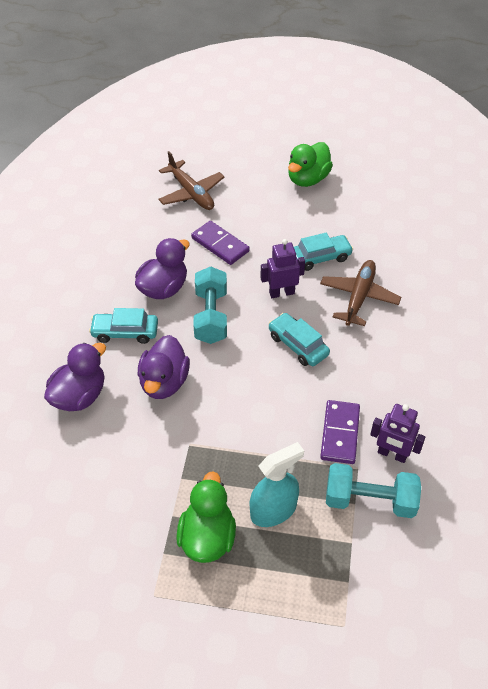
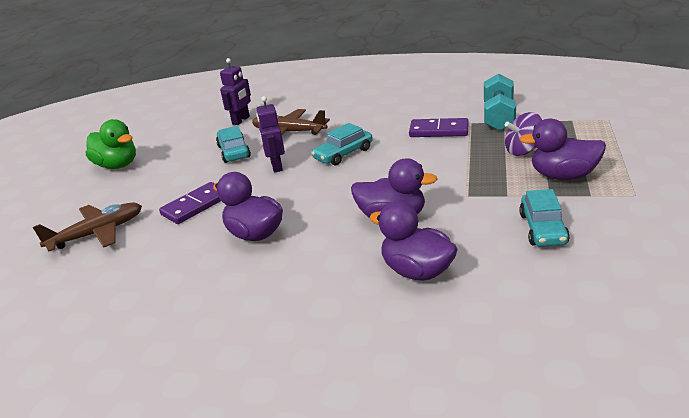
camera: 85 degrees left, 20 degrees down
(125, 332) = (319, 252): turquoise car -> turquoise car (543, 229)
(207, 537) = (563, 176): green duck -> purple duck
(211, 316) = (302, 200): turquoise dumbbell -> none
(273, 510) = (523, 150): turquoise spray bottle -> purple spinning top
(392, 454) = (454, 112): purple robot -> purple robot (241, 120)

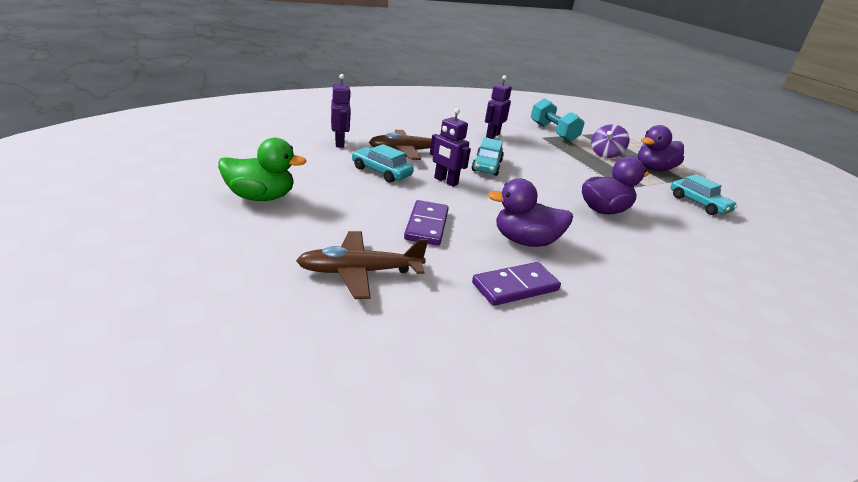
camera: 45 degrees left, 0 degrees up
(97, 234) = (360, 272): brown plane -> brown plane turned 120 degrees counterclockwise
(409, 118) = (492, 135): none -> purple robot
(417, 271) = (682, 245): purple duck -> none
(439, 131) = (529, 144): purple domino -> purple domino (515, 287)

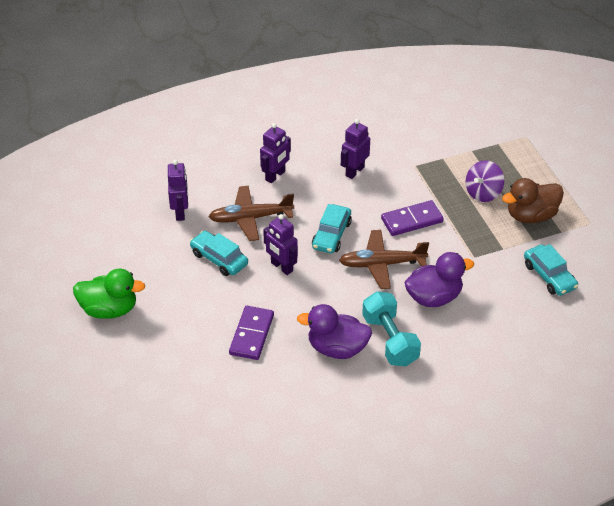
camera: 10 degrees right, 15 degrees up
(360, 272) = (190, 393): brown plane -> brown plane (382, 264)
(425, 132) = (275, 176): none -> purple robot
(515, 287) = (311, 403): purple domino -> purple domino (412, 220)
(553, 132) = (434, 152): turquoise dumbbell -> turquoise dumbbell (390, 340)
(654, 169) = (531, 216): purple duck -> brown duck

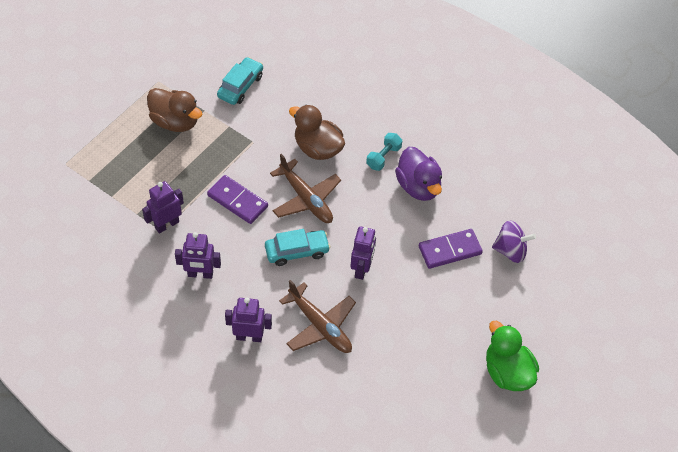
camera: 125 degrees left, 10 degrees up
(180, 212) = (353, 390): purple robot -> purple robot (167, 224)
(219, 259) = (387, 322): turquoise car -> none
(390, 340) = (383, 157): turquoise dumbbell -> turquoise dumbbell, size x0.60
(434, 297) = (317, 148): purple duck -> brown duck
(483, 193) = (167, 165): purple spinning top -> purple spinning top (510, 251)

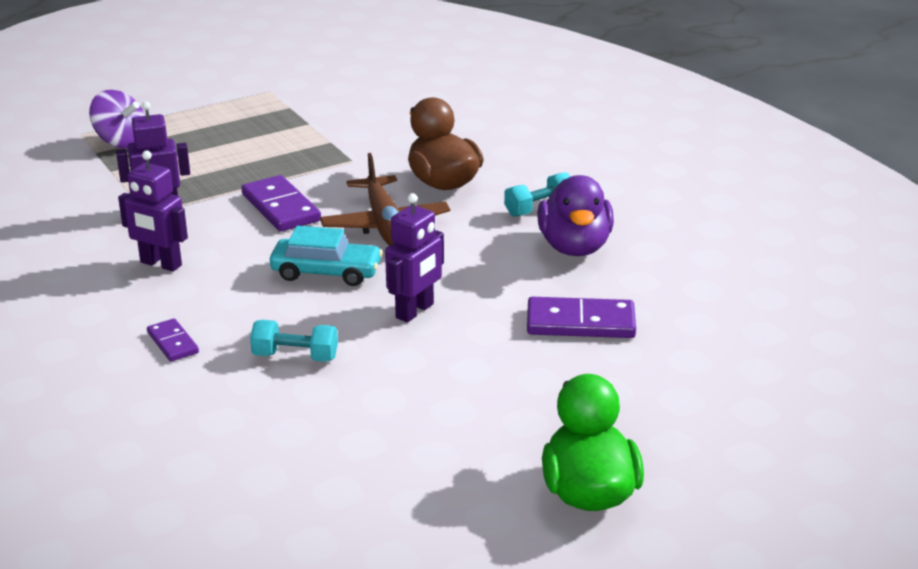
camera: 25 degrees right, 25 degrees down
(175, 122) = (259, 126): brown duck -> none
(240, 86) = (377, 112): turquoise car -> none
(249, 337) = (172, 343): purple robot -> purple domino
(320, 325) = (295, 356): brown plane -> turquoise dumbbell
(510, 251) = (690, 346): purple spinning top -> purple spinning top (121, 142)

